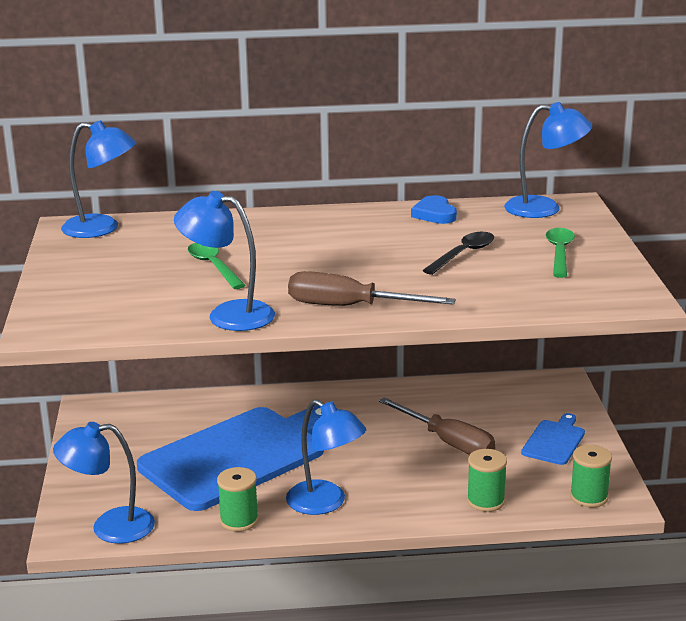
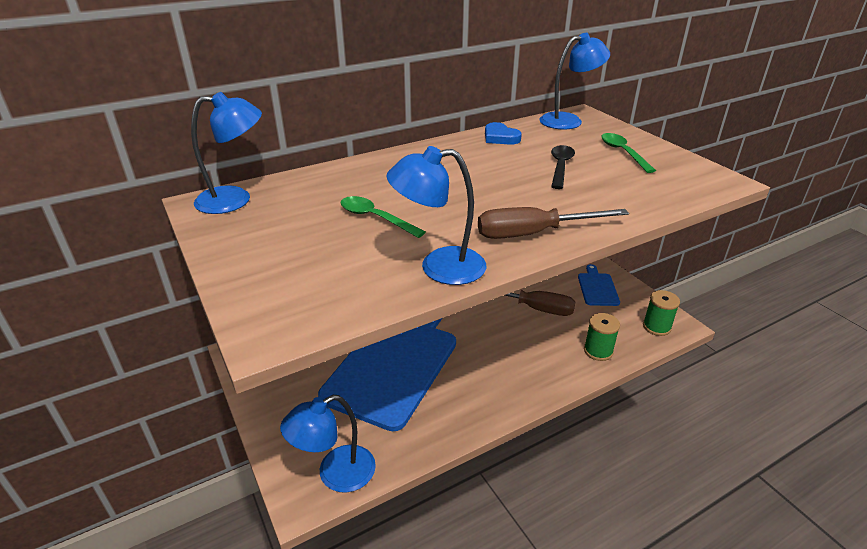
camera: 25 degrees left, 10 degrees up
(239, 520) = (439, 428): green spool -> none
(325, 503) = (492, 389): blue lamp -> none

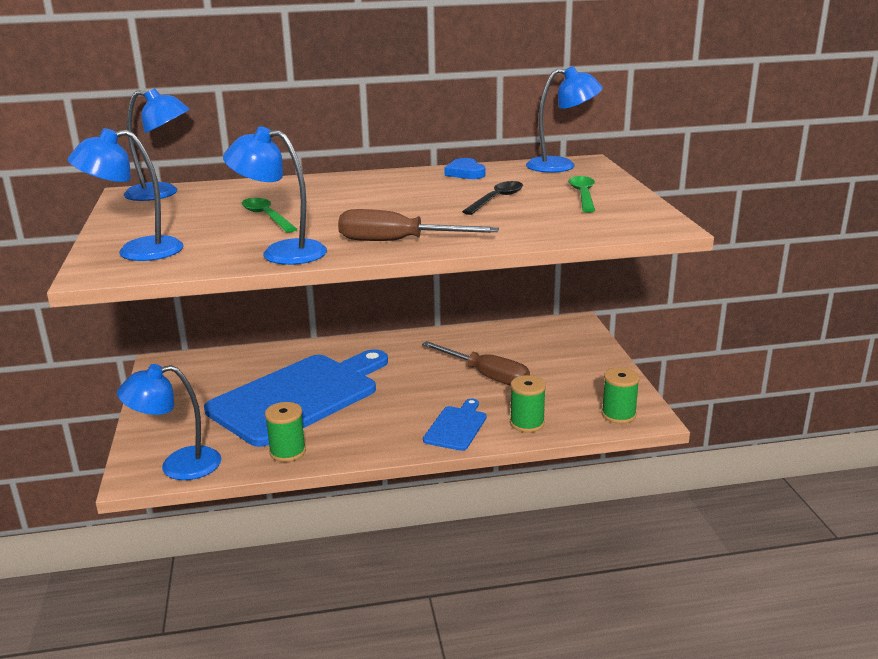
camera: 20 degrees right, 10 degrees down
(284, 292) = (136, 251): none -> blue lamp
(427, 430) = (287, 452): none -> green spool
(597, 288) = (579, 370): blue cutting board -> blue cutting board (456, 427)

